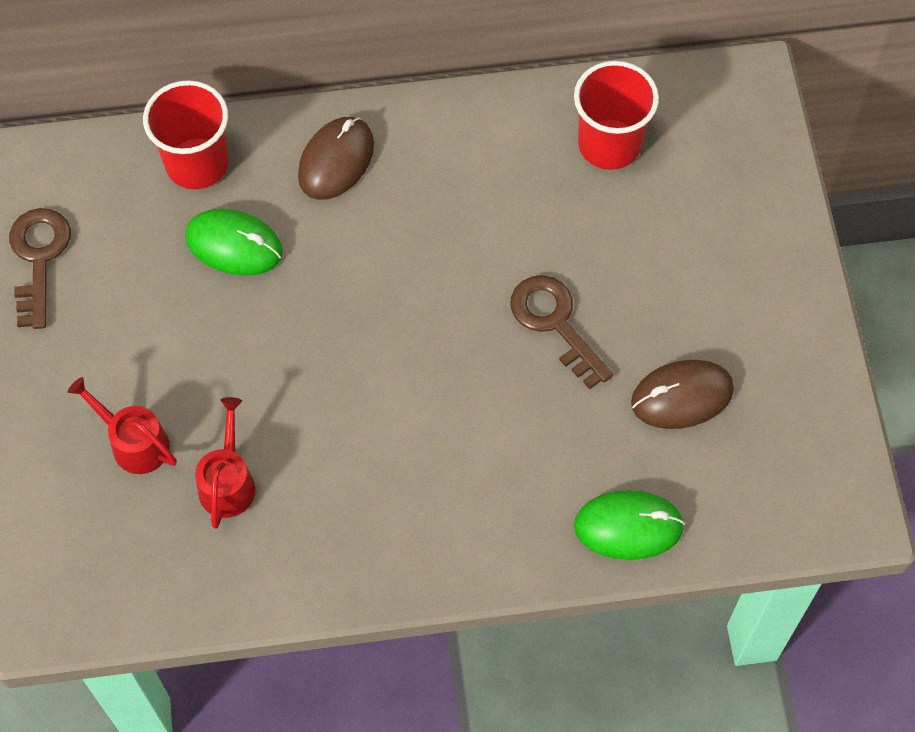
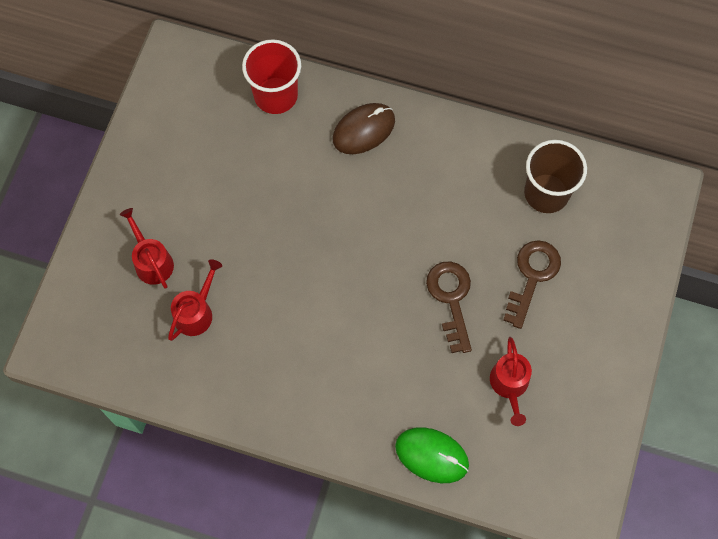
camera: 25 degrees right, 5 degrees up
(39, 258) = (150, 117): brown key -> brown key (532, 276)
(234, 245) = (273, 159): green mouse -> none
(609, 144) = (546, 193): red cup -> brown cup
(682, 396) = (509, 384): brown mouse -> red watering can

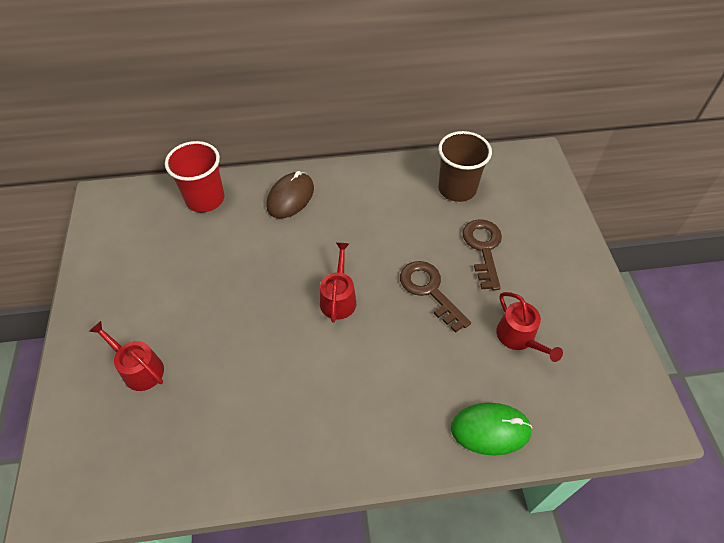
camera: 25 degrees left, 15 degrees down
(196, 312) = (201, 397): red watering can -> red watering can (338, 298)

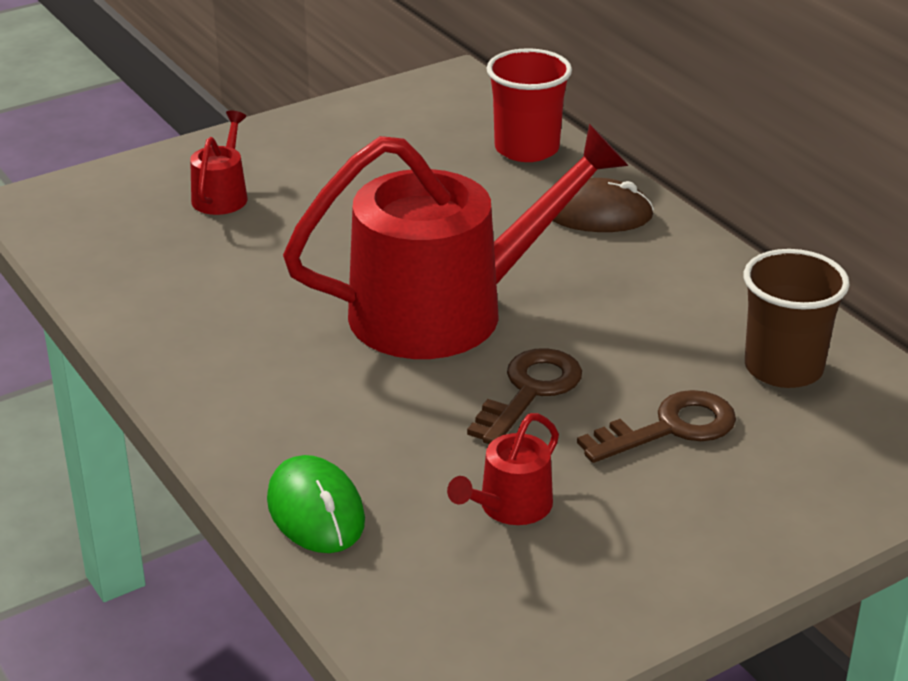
camera: 65 degrees right, 20 degrees down
(338, 298) = (445, 310): red watering can -> red watering can, size x2.43

